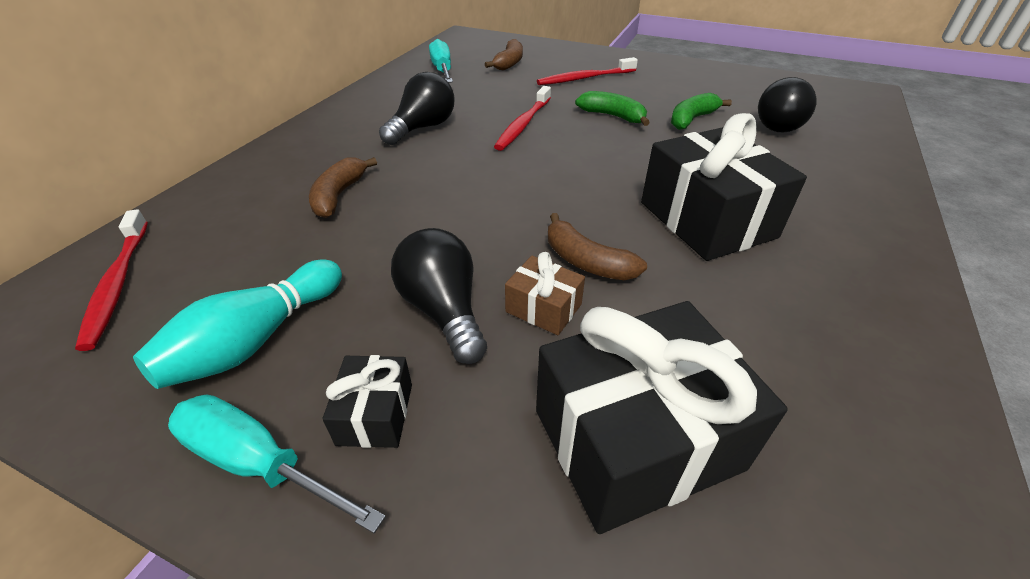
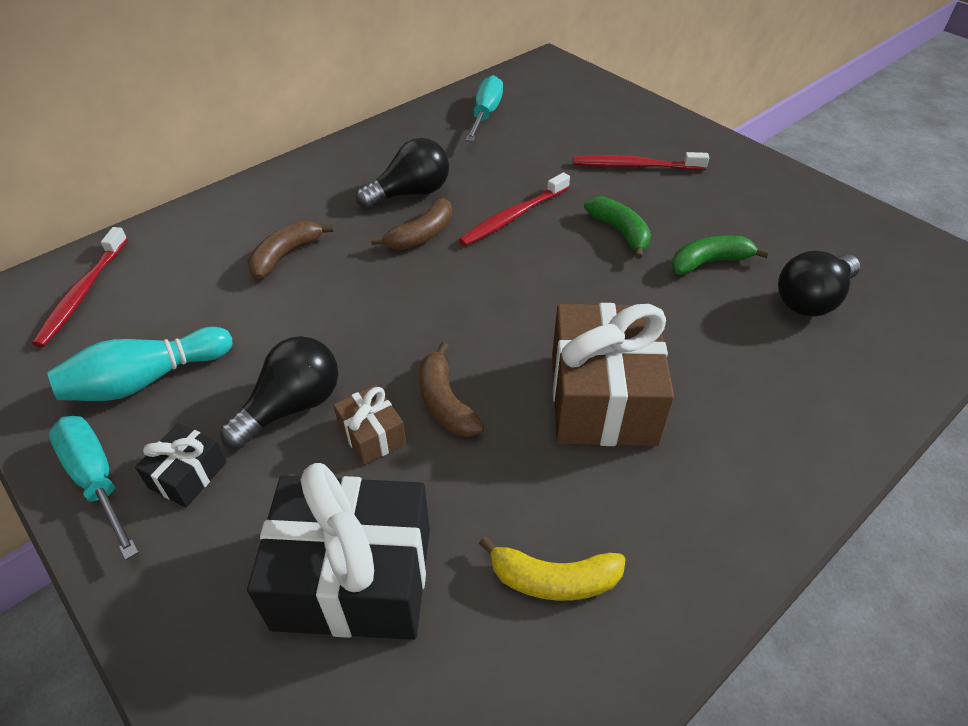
camera: 25 degrees right, 5 degrees up
(443, 311) = (292, 406): black light bulb -> black light bulb turned 45 degrees clockwise
(509, 63) = (566, 120): brown banana -> brown banana (421, 235)
(707, 220) = (602, 398): black gift -> brown gift
(807, 363) = (553, 579): none -> yellow banana

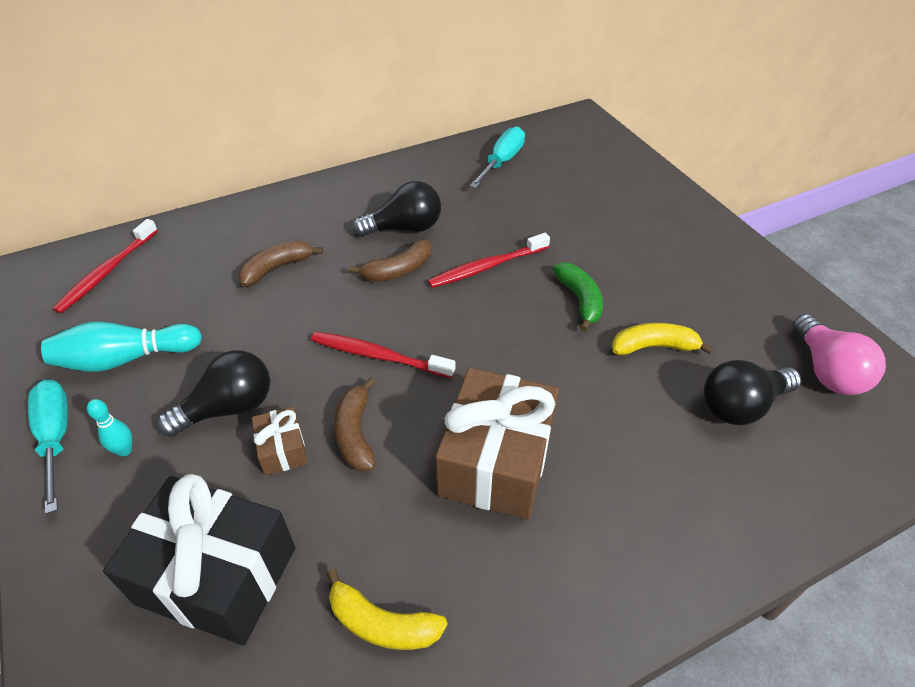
camera: 15 degrees right, 0 degrees up
(188, 475) = (124, 450): black gift -> turquoise bowling pin
(634, 166) = (621, 236): red toothbrush -> red toothbrush (378, 356)
(709, 262) = (654, 347): green banana -> yellow banana
(873, 254) = (827, 371): none -> pink light bulb

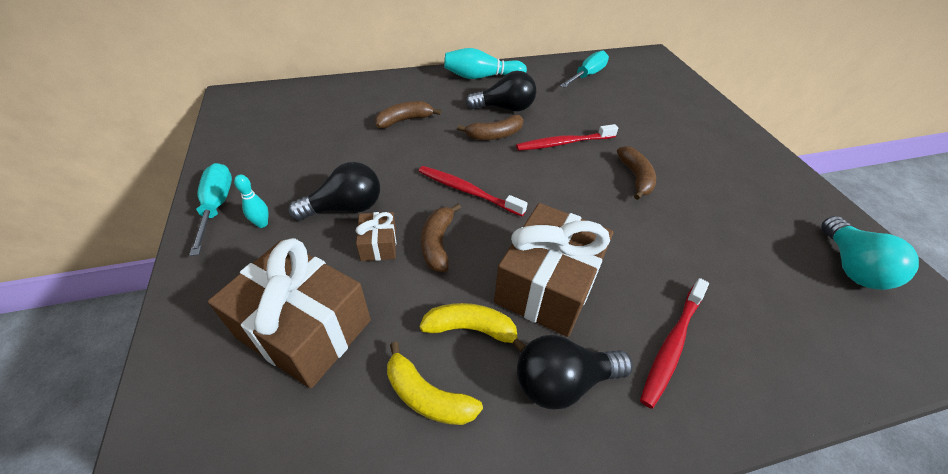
camera: 10 degrees right, 0 degrees up
(107, 272) = (285, 105): red toothbrush -> red toothbrush (672, 345)
(125, 359) = (281, 162): turquoise bowling pin -> turquoise bowling pin (481, 77)
(217, 575) = (304, 328): black gift -> brown gift
(579, 300) = (635, 177): green banana -> brown banana
(654, 347) = (694, 222): yellow banana -> yellow banana (471, 329)
(741, 406) = (769, 281): black light bulb -> black light bulb (563, 382)
(827, 371) = (850, 266): pink light bulb -> turquoise light bulb

